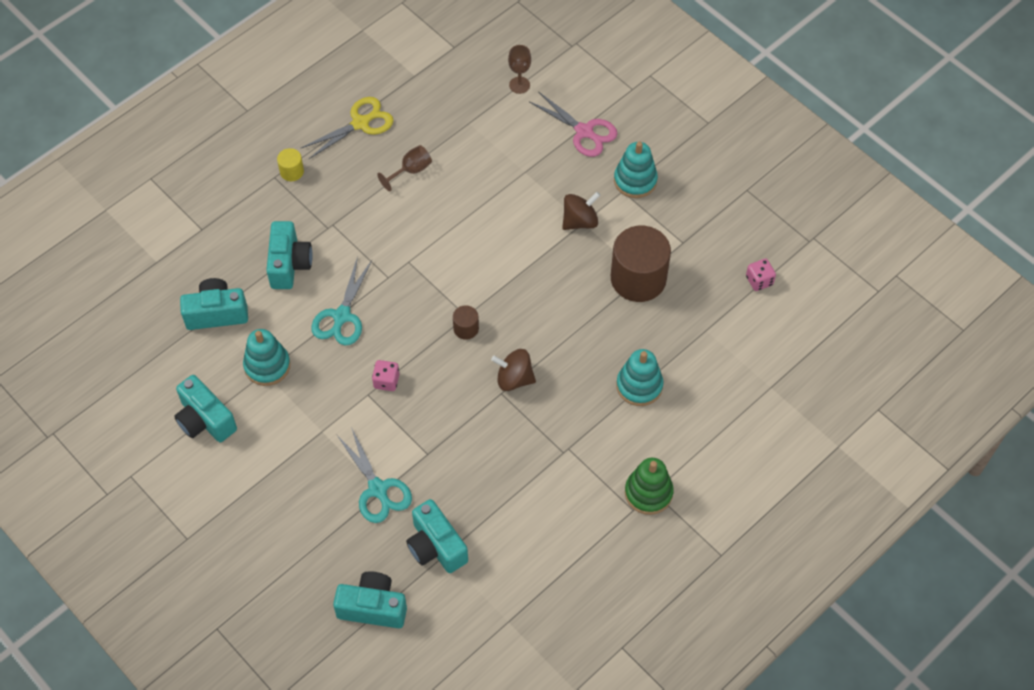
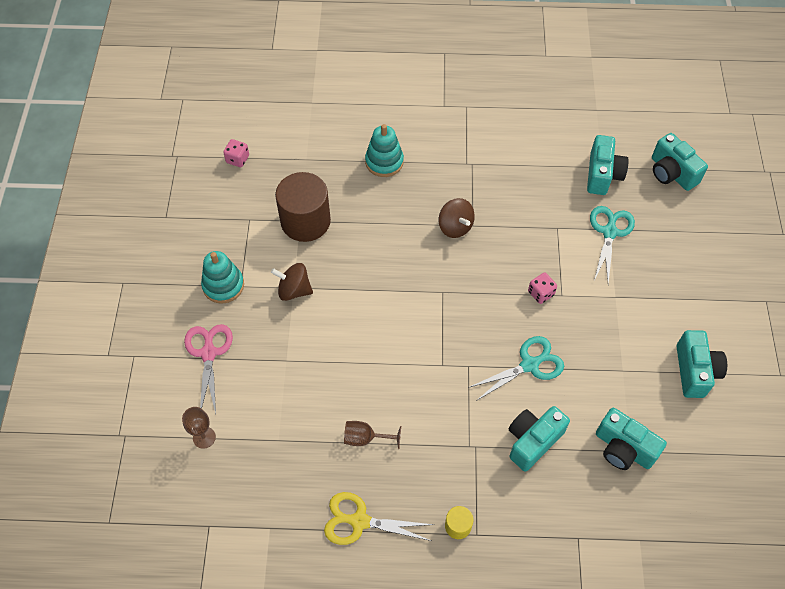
camera: 135 degrees left, 0 degrees up
(267, 366) = (617, 373): turquoise stacking toy -> none
(466, 328) = (452, 283): brown cylinder -> none
(648, 493) = (447, 107): green stacking toy -> none

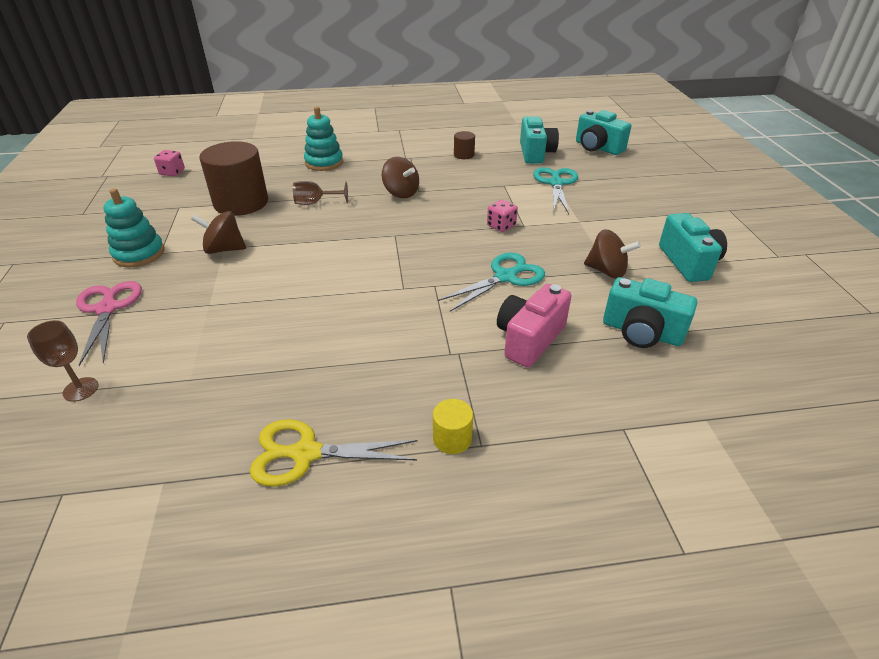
camera: 10 degrees left, 20 degrees down
(365, 438) = (311, 362): brown goblet -> brown goblet (315, 203)
(527, 167) = (464, 155): none -> brown cylinder
(532, 441) = (529, 339): turquoise camera -> pink camera
(619, 371) = (607, 271): none -> brown spinning top

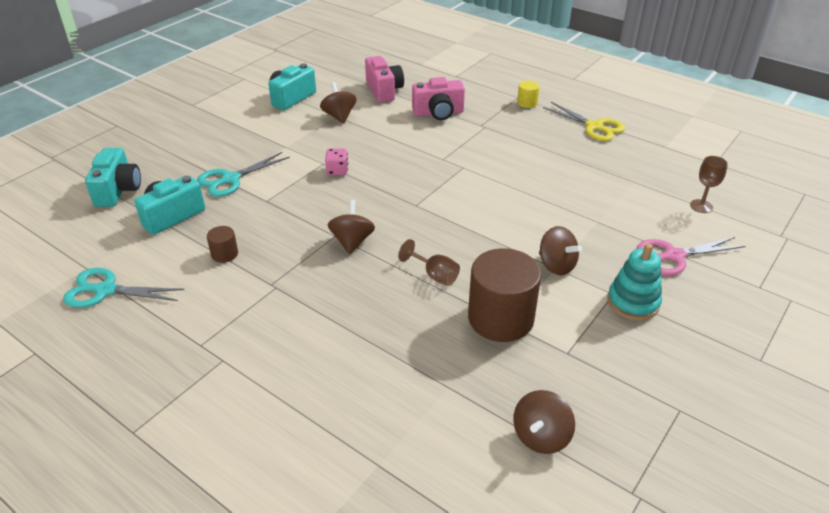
camera: 135 degrees left, 0 degrees up
(107, 309) = (674, 256): pink scissors -> pink scissors turned 45 degrees clockwise
(172, 172) = (541, 436): pink dice -> brown spinning top
(324, 162) = (359, 334): turquoise stacking toy -> none
(505, 277) = (396, 142): turquoise scissors -> turquoise scissors (106, 290)
(641, 332) = (384, 90): turquoise camera -> pink camera

